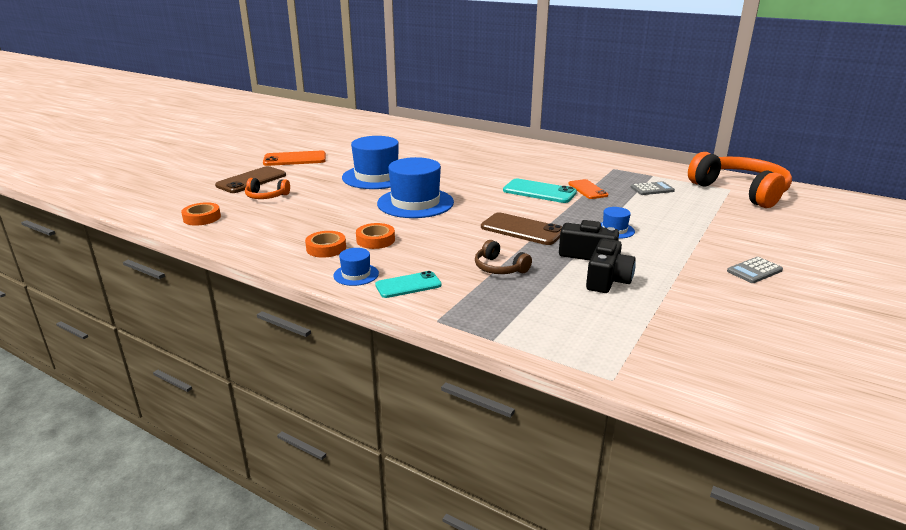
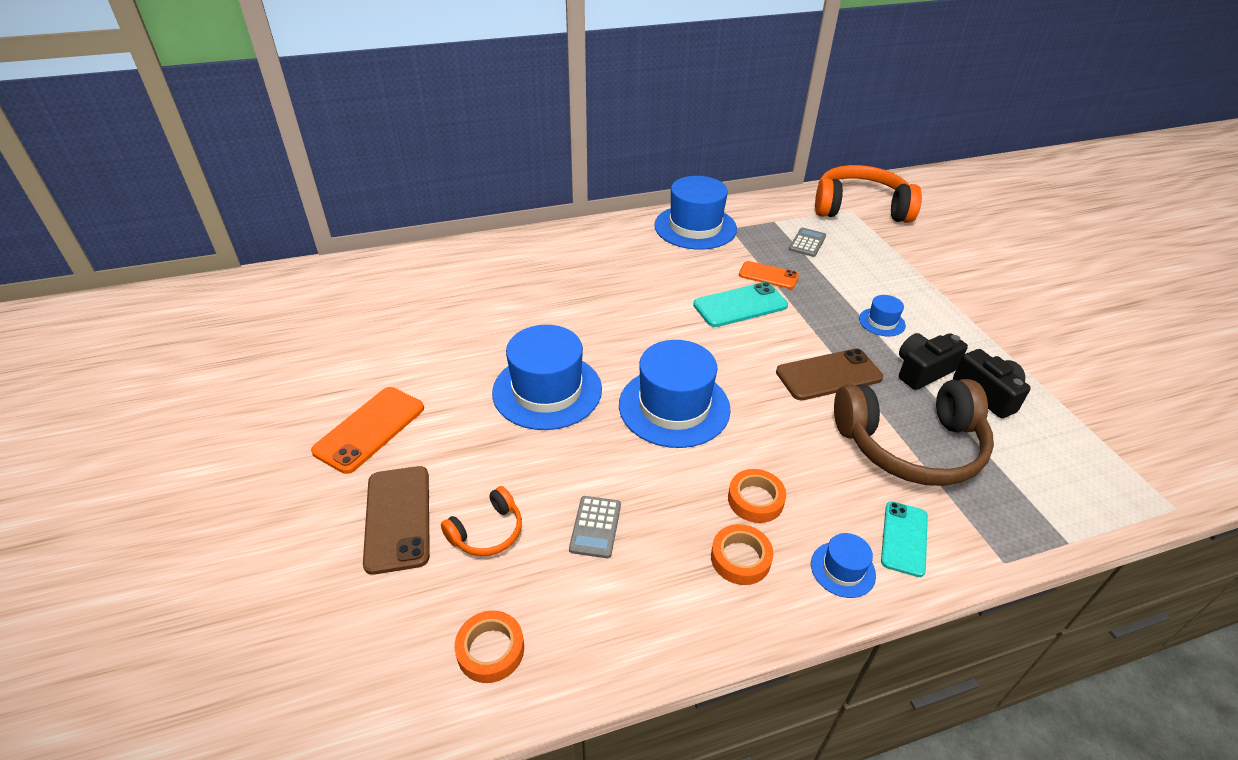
camera: 50 degrees left, 15 degrees up
(499, 268) = (910, 445): brown headphones -> brown headphones, size x2.17
(591, 161) = (695, 227): none -> blue hat
(754, 271) = (1023, 308): grey calculator -> grey calculator (595, 527)

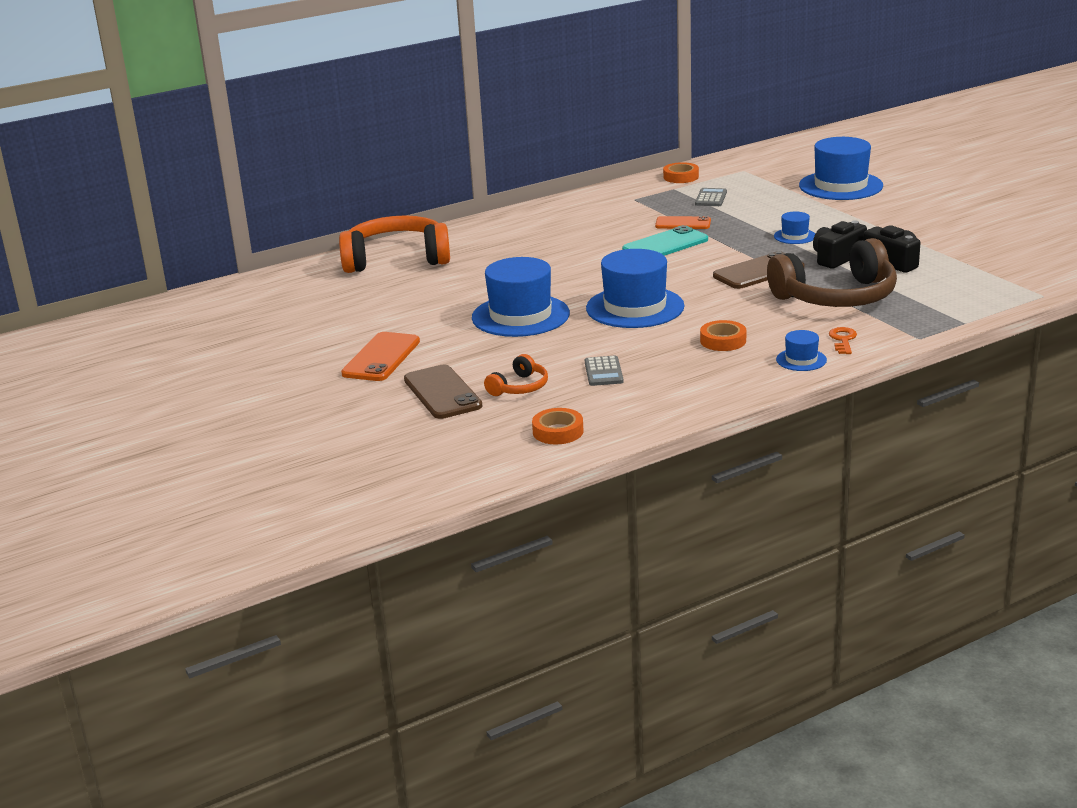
camera: 10 degrees left, 15 degrees down
(695, 227) = (599, 203): blue hat -> blue hat (840, 186)
(740, 558) = (723, 367): orange tape -> orange tape (681, 177)
(860, 208) = (753, 168): orange headphones -> orange headphones (396, 259)
(904, 538) = (843, 340): turquoise phone -> orange key

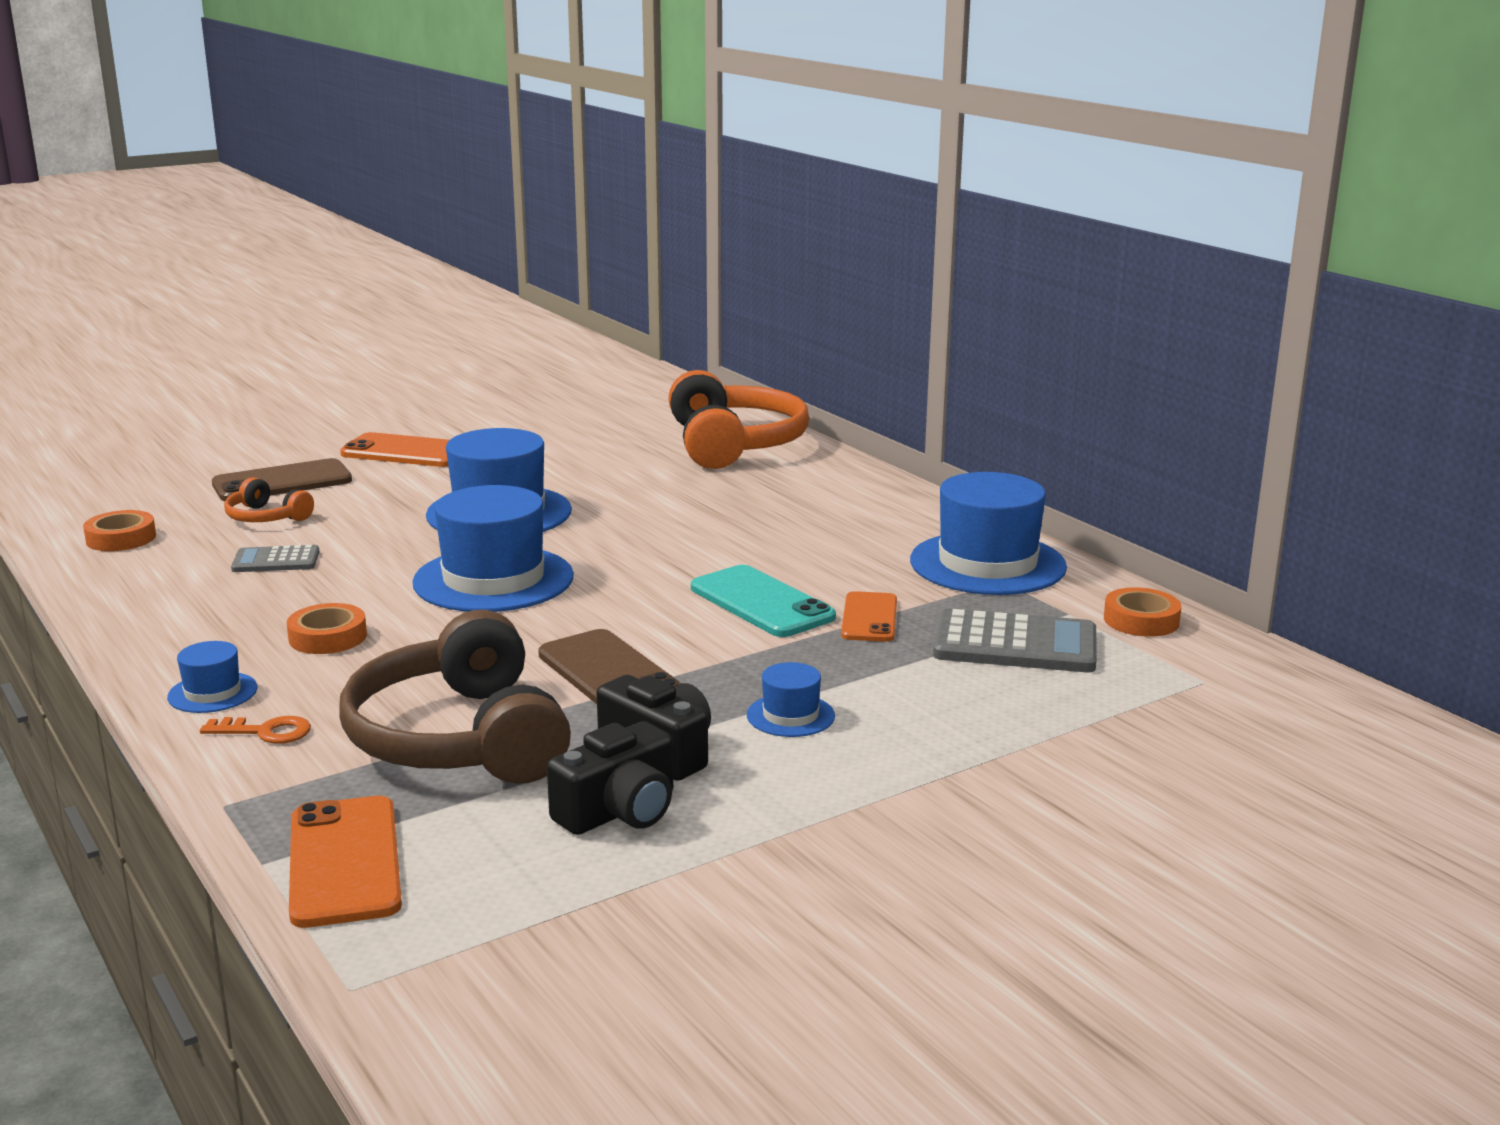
camera: 85 degrees right, 5 degrees down
(711, 198) = (1015, 644): grey calculator -> grey calculator, size x1.76
(840, 186) = (1123, 785): blue hat -> blue hat (987, 564)
(956, 307) = (344, 862): none -> orange phone

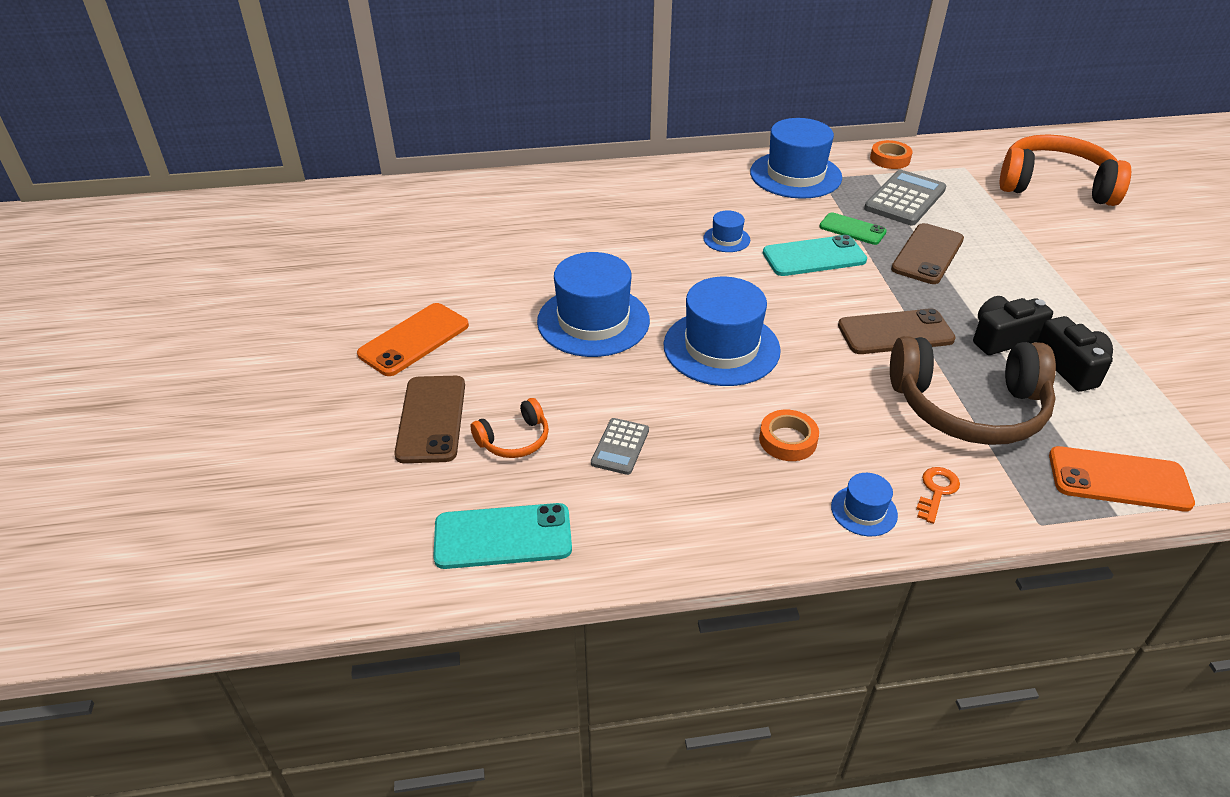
camera: 65 degrees left, 20 degrees up
(121, 538) = (503, 536): orange tape -> turquoise phone
(734, 444) = (532, 198): orange headphones -> orange headphones (1054, 185)
(790, 715) = (969, 286): blue hat -> blue hat (726, 239)
(854, 677) = (927, 254): none -> brown phone
(869, 618) = (852, 229): orange phone -> green phone

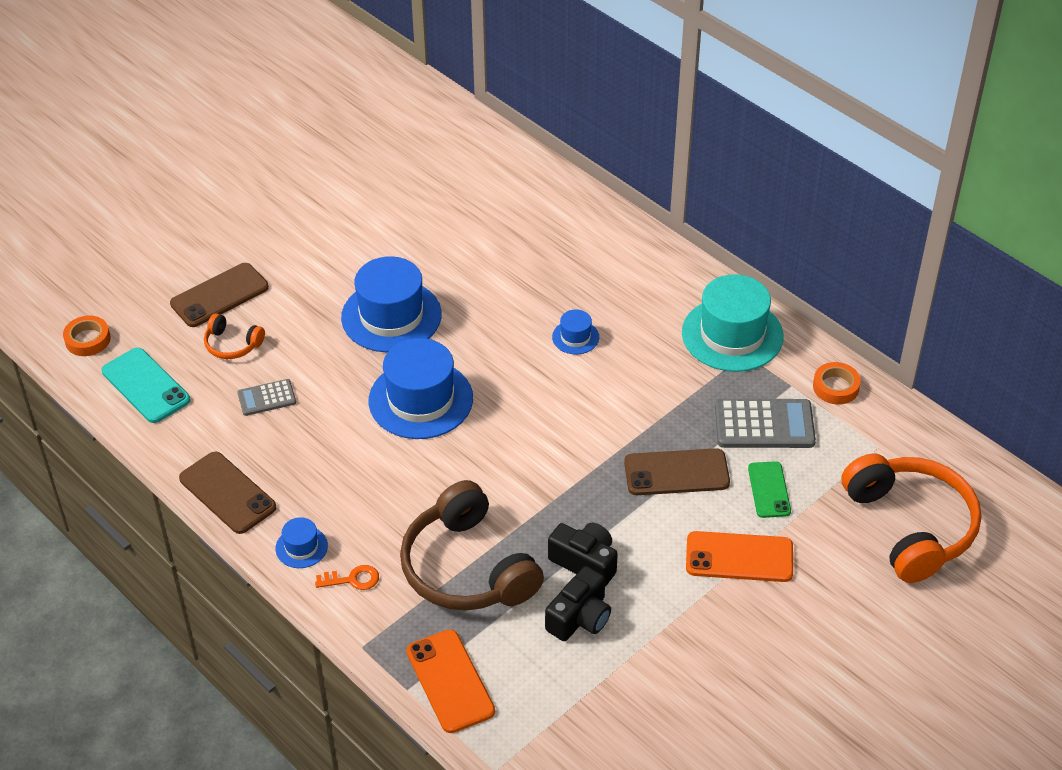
camera: 55 degrees right, 5 degrees up
(414, 340) = (290, 240): orange phone -> orange phone (739, 557)
(787, 440) = (343, 480): orange tape -> orange tape (87, 340)
(795, 175) = (732, 334): blue hat -> turquoise hat
(814, 257) = (600, 401): turquoise phone -> none
(852, 229) = (671, 409): green phone -> green phone (769, 490)
(895, 332) = (531, 492): brown phone -> brown phone (227, 493)

